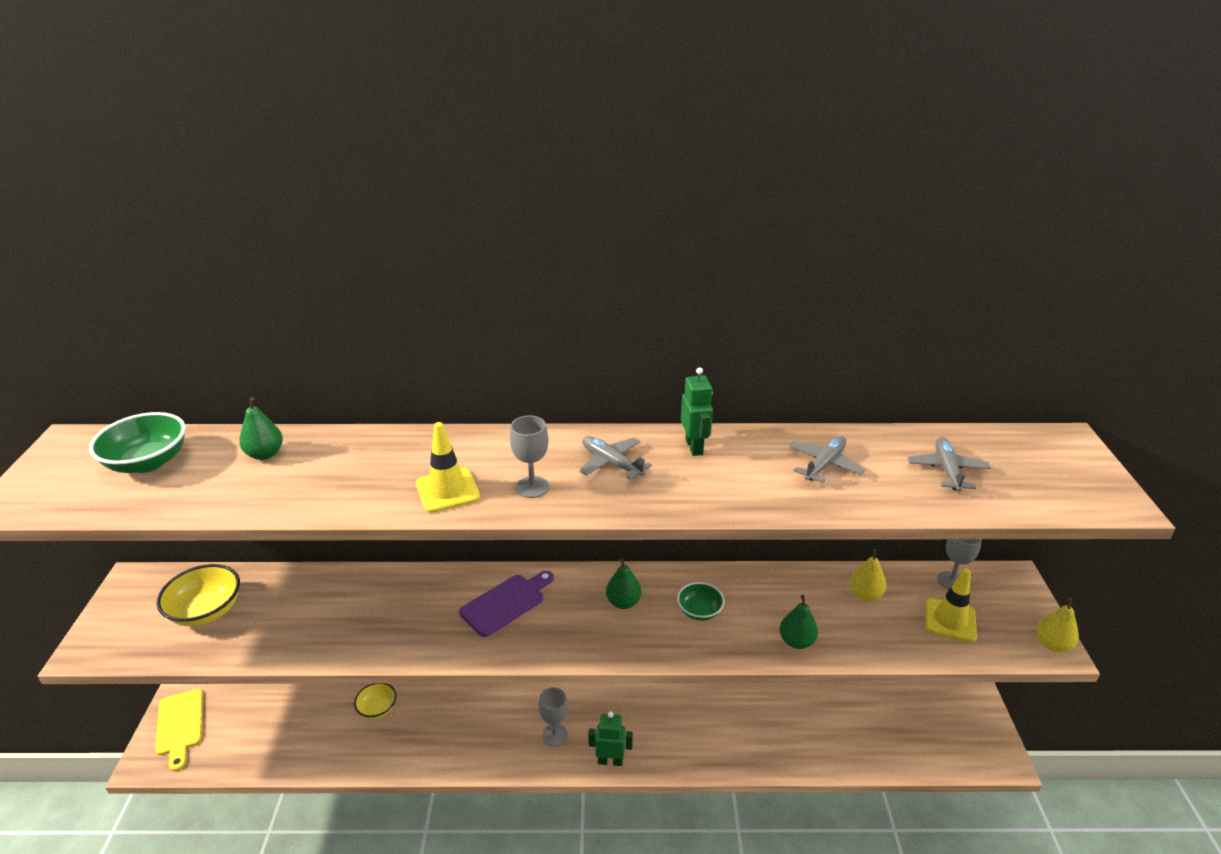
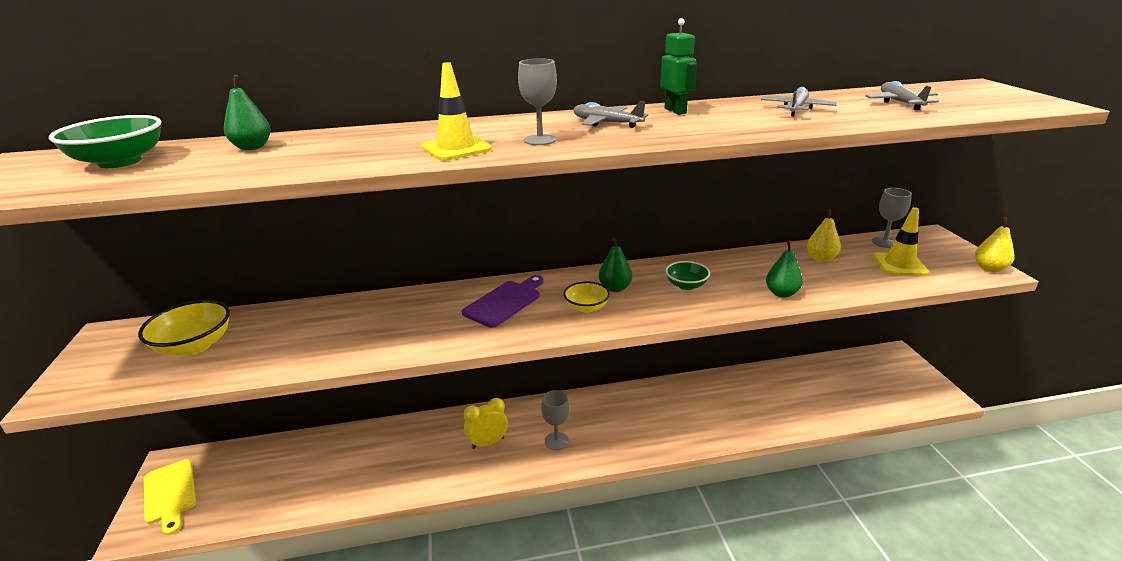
camera: 10 degrees left, 5 degrees down
(377, 708) = (377, 447): yellow bowl -> yellow bowl (586, 307)
(485, 724) = (488, 443): none -> yellow clock
(610, 761) = (615, 452): green robot -> none

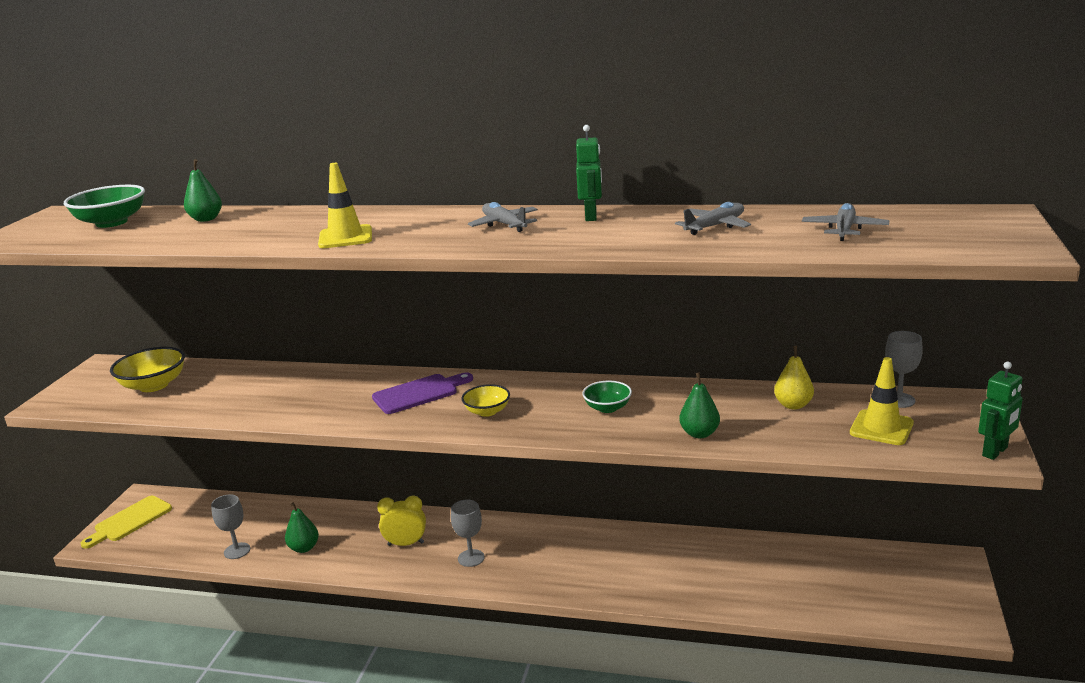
camera: 25 degrees right, 5 degrees down
(170, 494) = (130, 521): yellow cutting board -> yellow cutting board turned 45 degrees clockwise
(540, 140) = (421, 236): grey goblet -> grey goblet (237, 551)
(615, 288) = (533, 398): green pear -> green pear (304, 548)
(989, 268) = (995, 452): yellow pear -> green robot

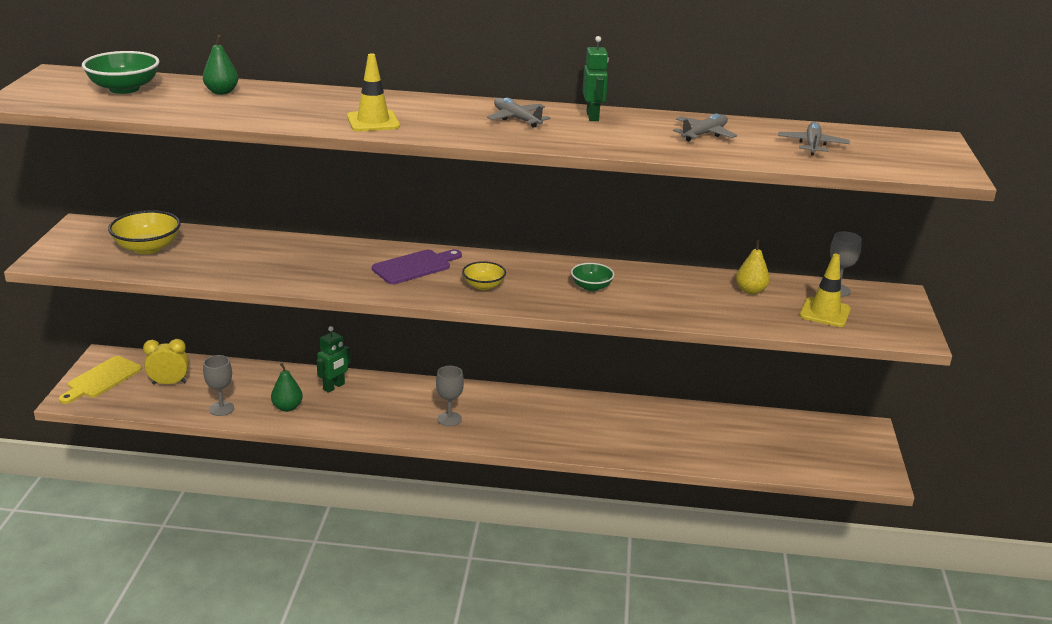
camera: 10 degrees left, 5 degrees up
(405, 544) = (385, 405): yellow clock -> yellow clock (169, 383)
(699, 433) = (675, 312): green pear -> none
(995, 452) = (915, 335): green robot -> green robot (334, 387)

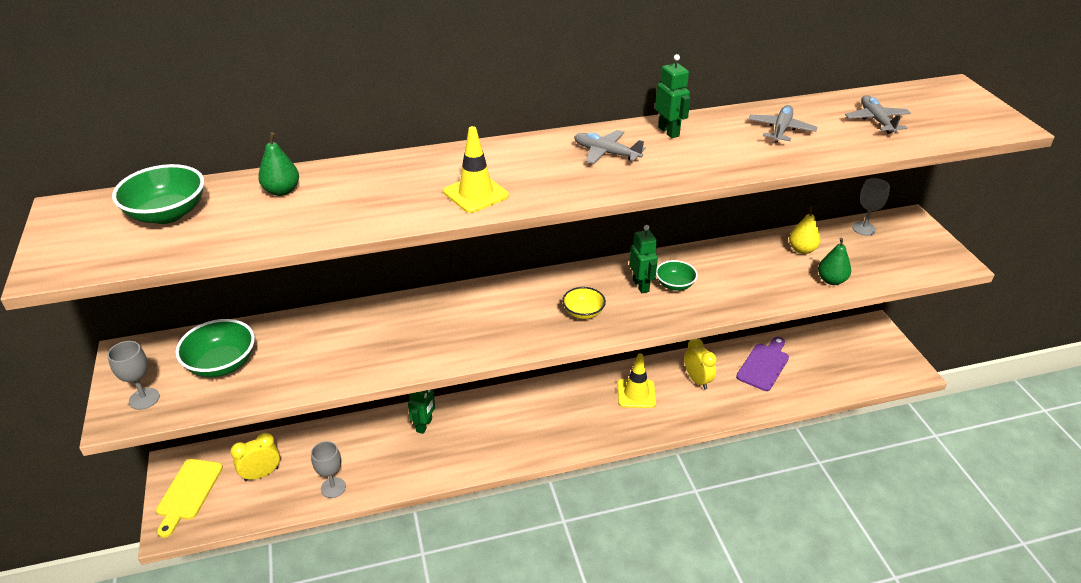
camera: 20 degrees left, 10 degrees up
(147, 248) = (222, 364): yellow bowl -> green bowl
(287, 407) = (396, 464): green pear -> green pear (831, 280)
(415, 267) = (505, 308): purple cutting board -> purple cutting board (764, 365)
(449, 419) = (549, 427): grey goblet -> grey goblet (144, 399)
(557, 280) = (641, 285): none -> green robot
(628, 422) = (697, 380): none -> yellow clock
(825, 312) = (874, 257): yellow traffic cone -> yellow traffic cone (636, 394)

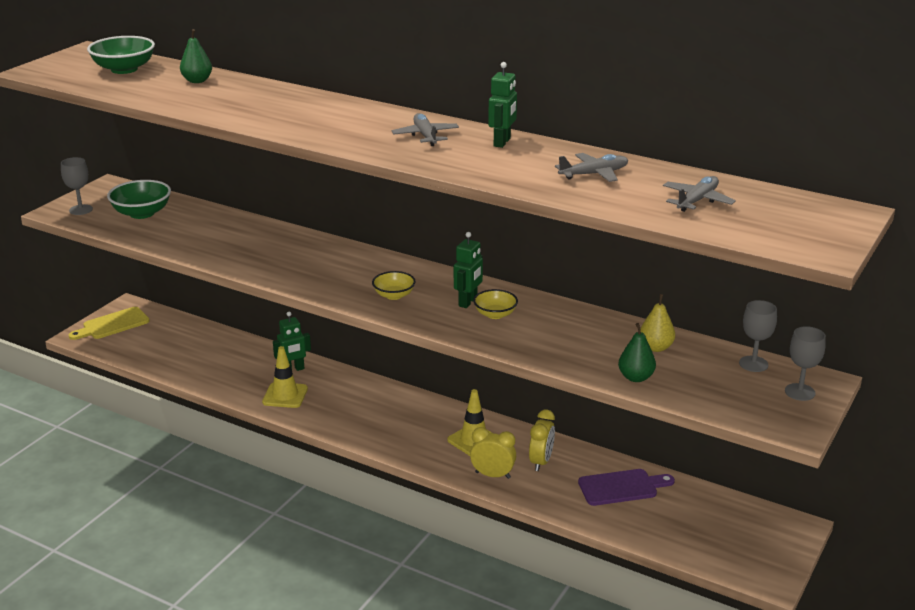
camera: 45 degrees right, 10 degrees down
(261, 474) = (162, 338): yellow clock -> yellow clock (492, 475)
(333, 487) = (187, 369): grey goblet -> grey goblet (800, 392)
(476, 194) = (292, 123): yellow traffic cone -> yellow traffic cone (285, 395)
(675, 285) = (495, 314): green bowl -> yellow bowl

